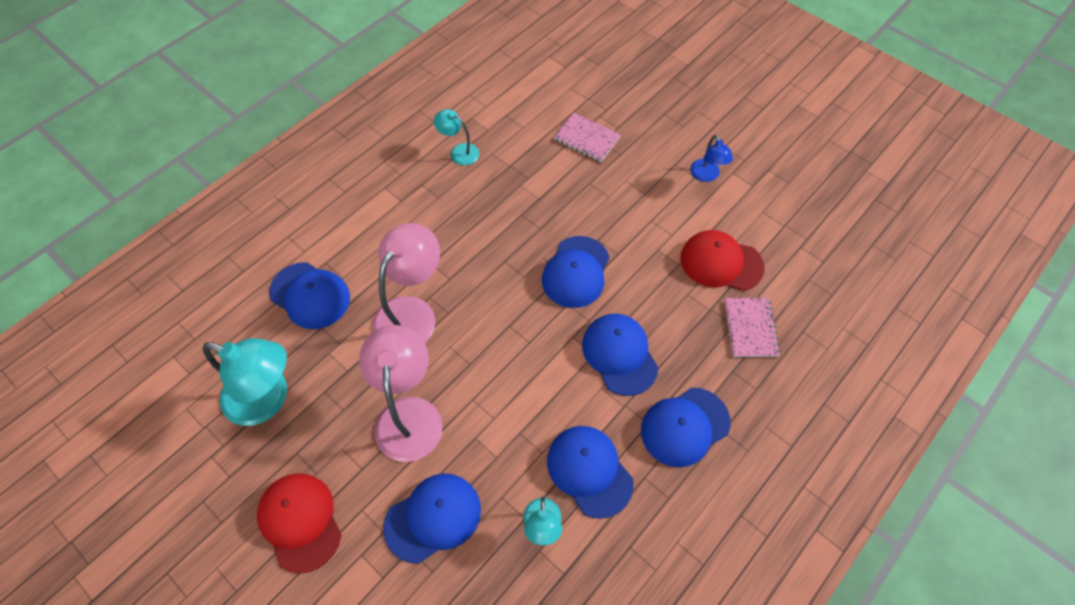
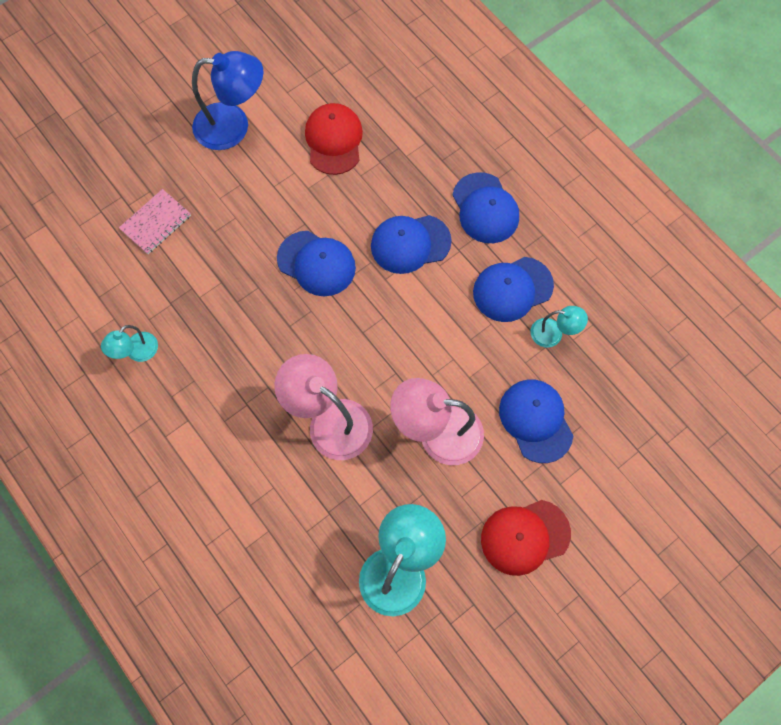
camera: 80 degrees left, 10 degrees up
(310, 295) = (288, 522): blue cap -> none
(706, 175) = (233, 126): blue lamp -> blue lamp, size x1.91
(721, 262) = (334, 140): red cap -> red cap turned 150 degrees clockwise
(750, 328) = (404, 135): pink notebook -> none

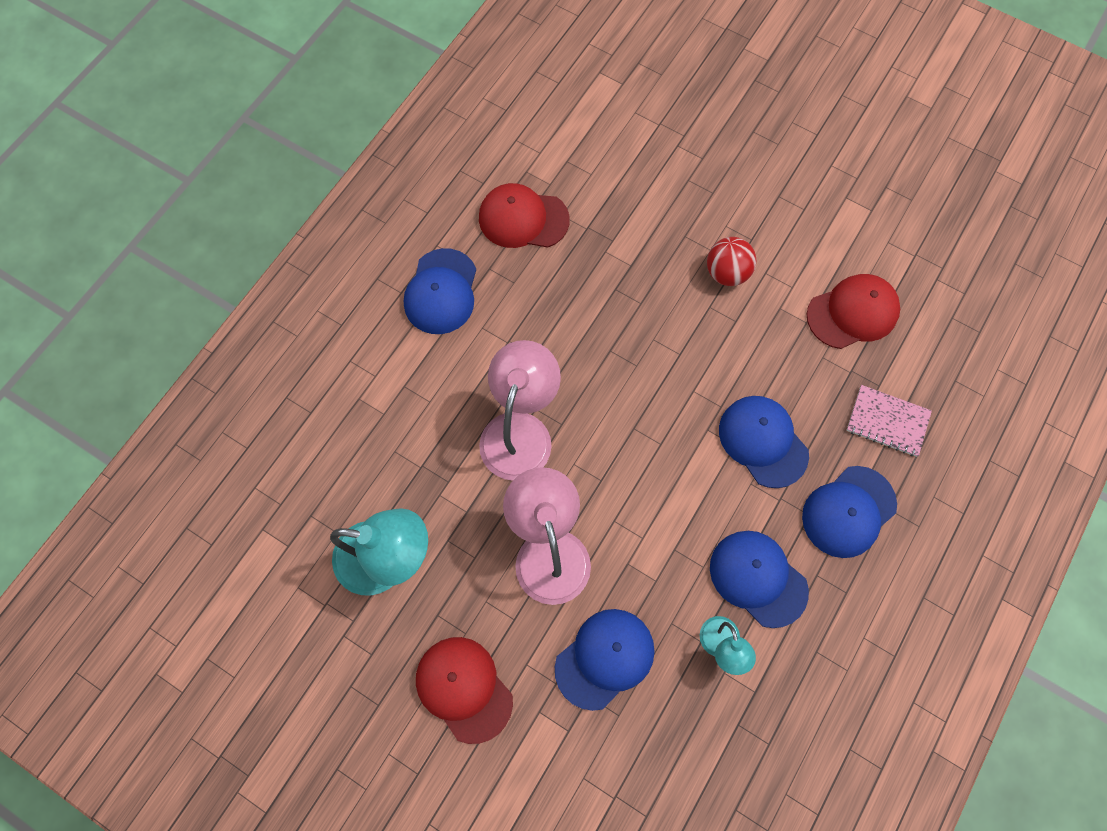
camera: 70 degrees right, 0 degrees up
(137, 352) = (523, 219): turquoise lamp -> red cap
(156, 223) = (669, 178): pink notebook -> pink notebook (887, 422)
(233, 126) = (817, 205): blue lamp -> none
(261, 213) = (726, 273): none -> red ball
(316, 263) = (694, 351): blue cap -> blue cap (441, 292)

